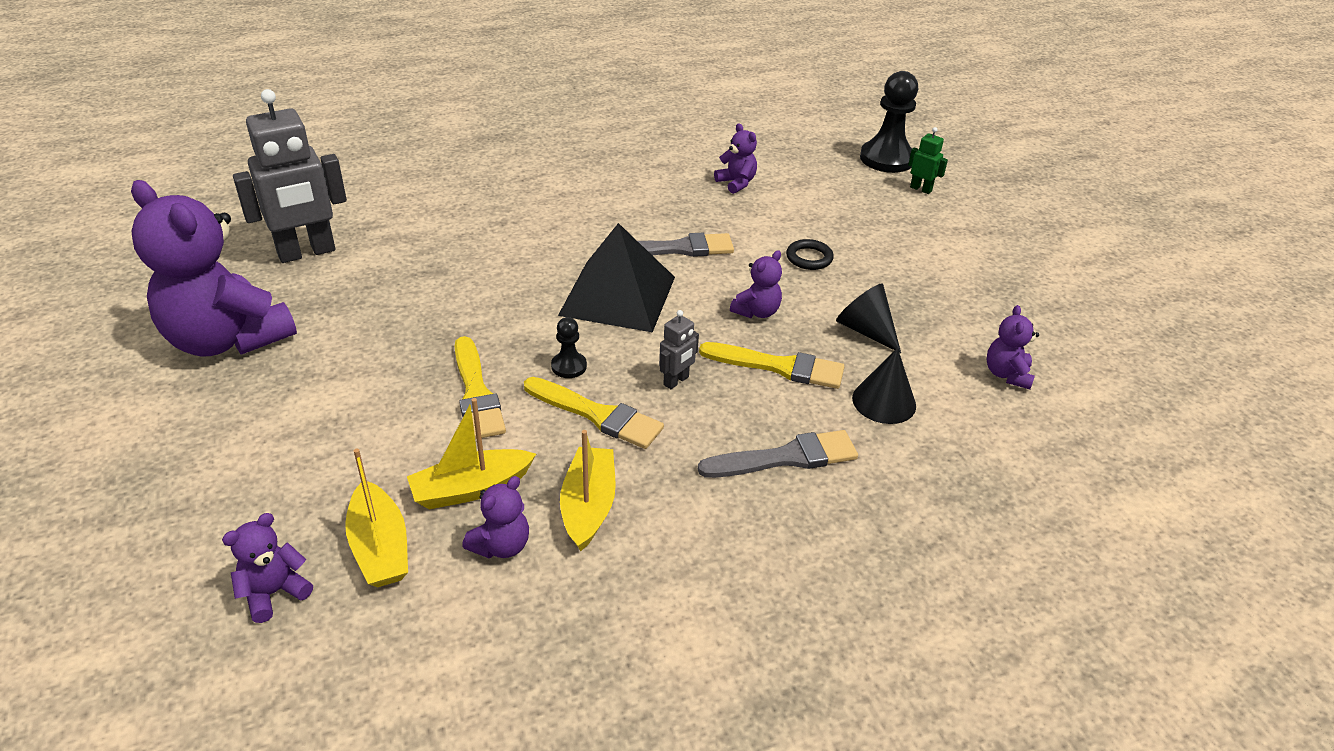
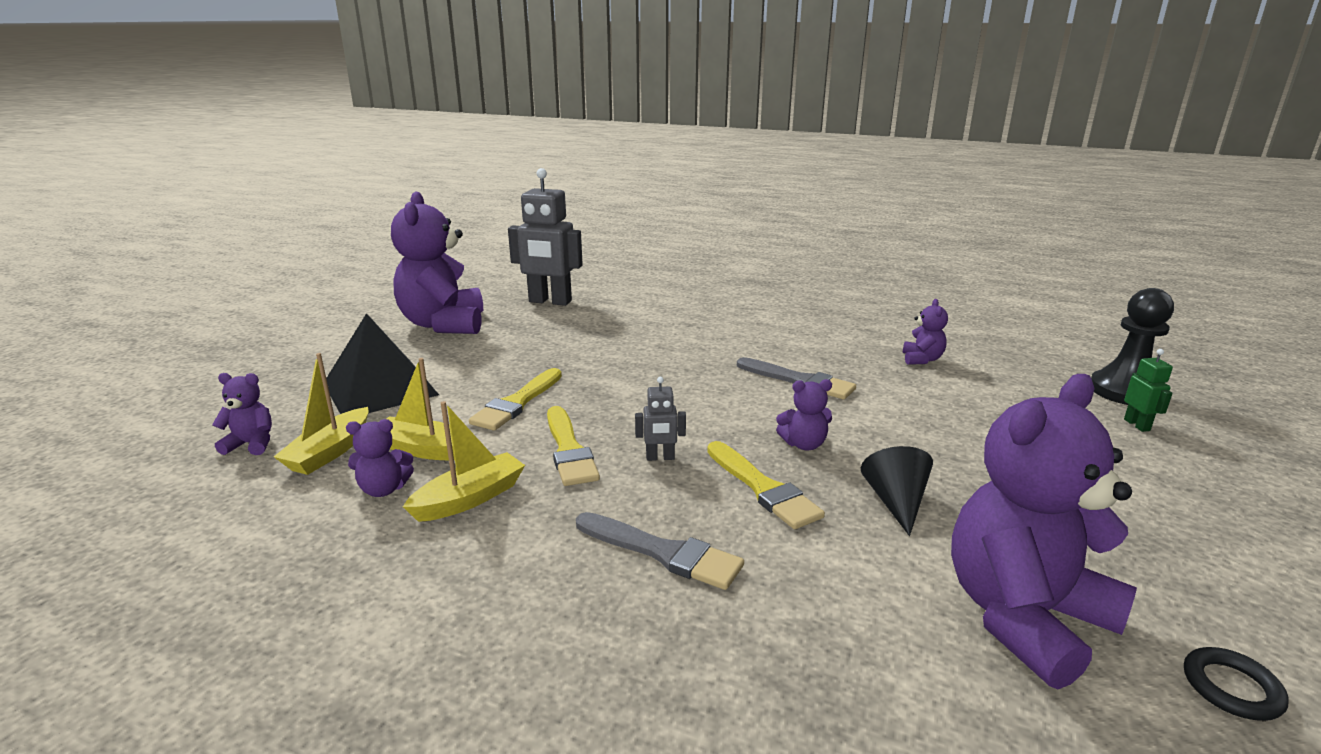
camera: 45 degrees right, 15 degrees down
(569, 366) = (599, 414): black pawn -> none
(617, 295) = (703, 390): black pyramid -> black pyramid (380, 388)
(809, 258) = (917, 429): black ring -> black ring (1231, 688)
(884, 402) = (828, 563): black cone -> none
(1007, 374) = (1024, 617): purple teddy bear -> purple teddy bear, size x2.34

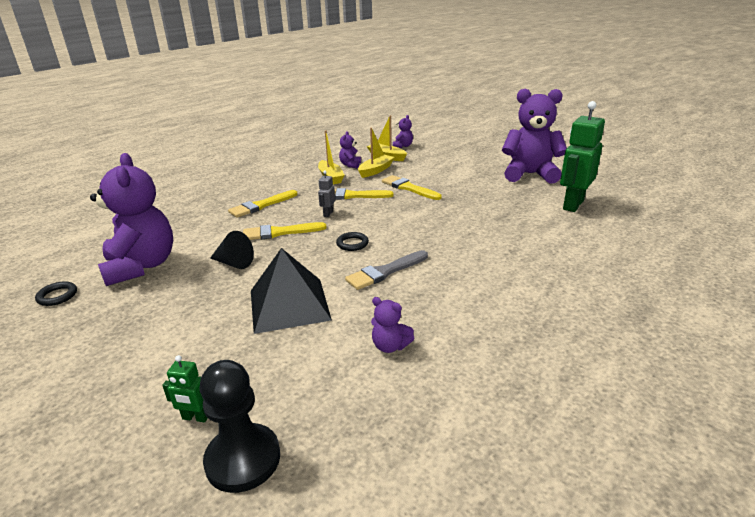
camera: 110 degrees right, 5 degrees up
(380, 388) = (443, 162): black pyramid -> black pyramid (289, 304)
(550, 302) = (572, 205): grey robot -> green robot
(663, 553) = (261, 205): grey brush -> yellow brush
(748, 414) = (352, 244): none -> black ring
(804, 444) = (306, 252): purple teddy bear -> none

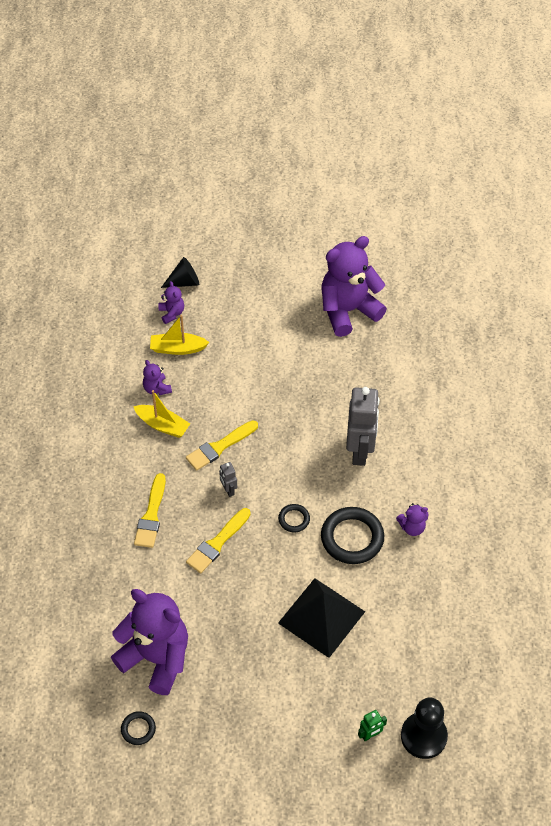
camera: 40 degrees left, 25 degrees up
(234, 263) = (227, 604): black cone -> black cone (184, 282)
(375, 170) = (195, 385): yellow boat -> none
(385, 272) = (352, 538): grey brush -> black ring
(390, 346) = (422, 608): purple teddy bear -> purple teddy bear (412, 527)
(409, 188) = (259, 402): yellow brush -> none
(456, 232) = (360, 451): none -> grey robot
(572, 205) = (419, 351): green robot -> none

